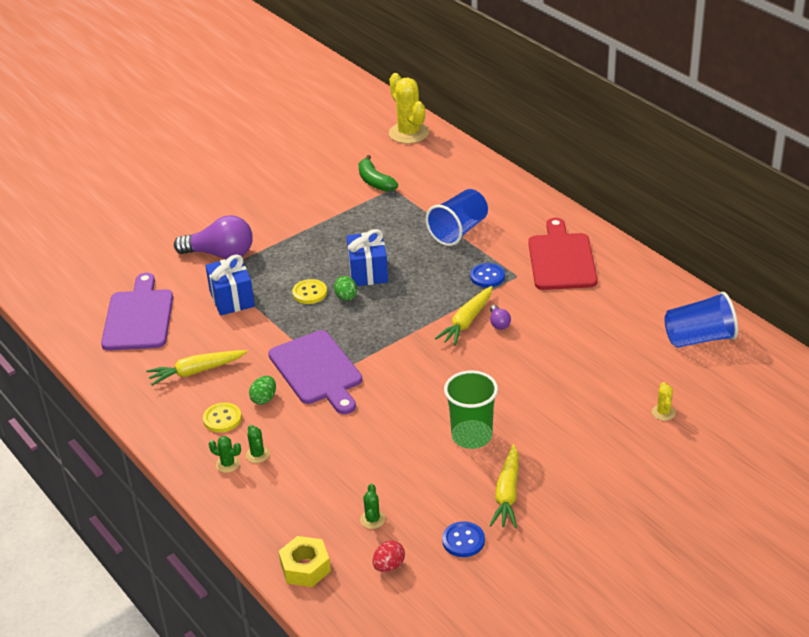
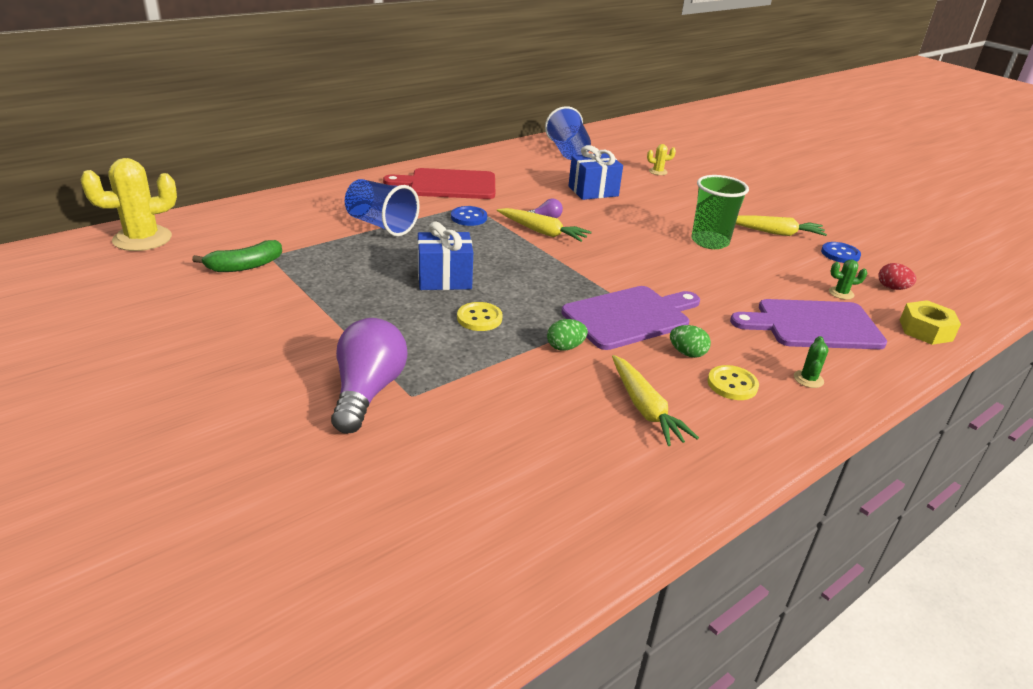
camera: 95 degrees left, 5 degrees down
(139, 317) = (519, 474): purple cutting board -> purple cutting board (813, 325)
(232, 299) = (483, 380): blue gift -> blue gift (593, 191)
(257, 455) = (783, 358): green cactus -> none
(346, 297) = (492, 294): green egg -> green egg (565, 347)

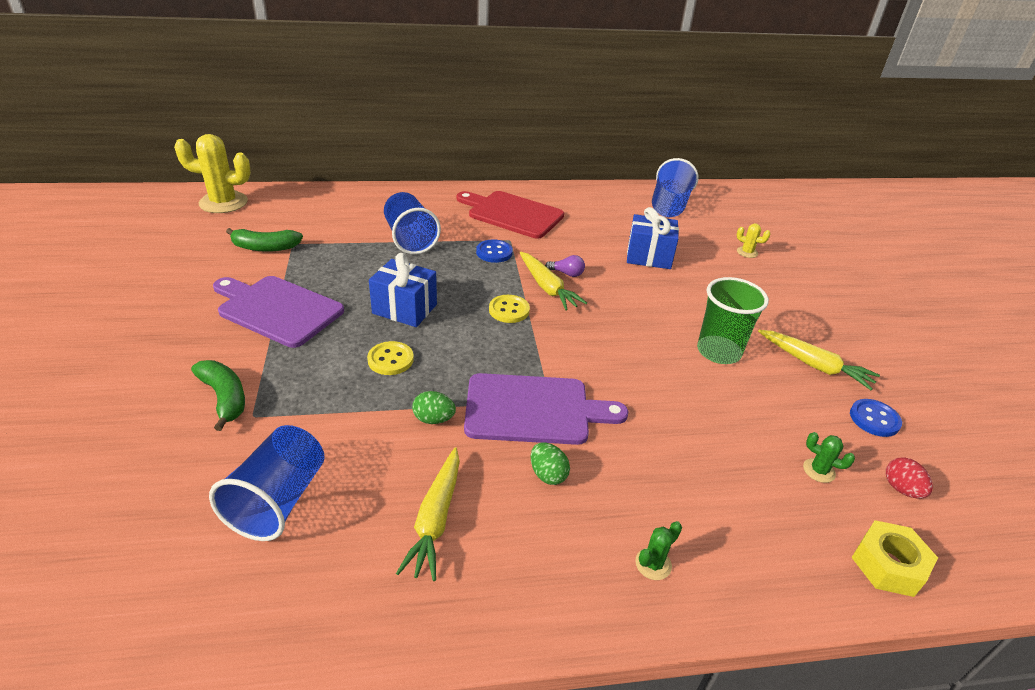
camera: 30 degrees right, 5 degrees up
(367, 391) = (224, 398): purple light bulb -> green banana
(513, 443) = (278, 500): none -> blue cup
(732, 384) = (556, 532): yellow button -> yellow button (509, 310)
(813, 325) = (736, 498): purple cutting board -> purple cutting board (277, 309)

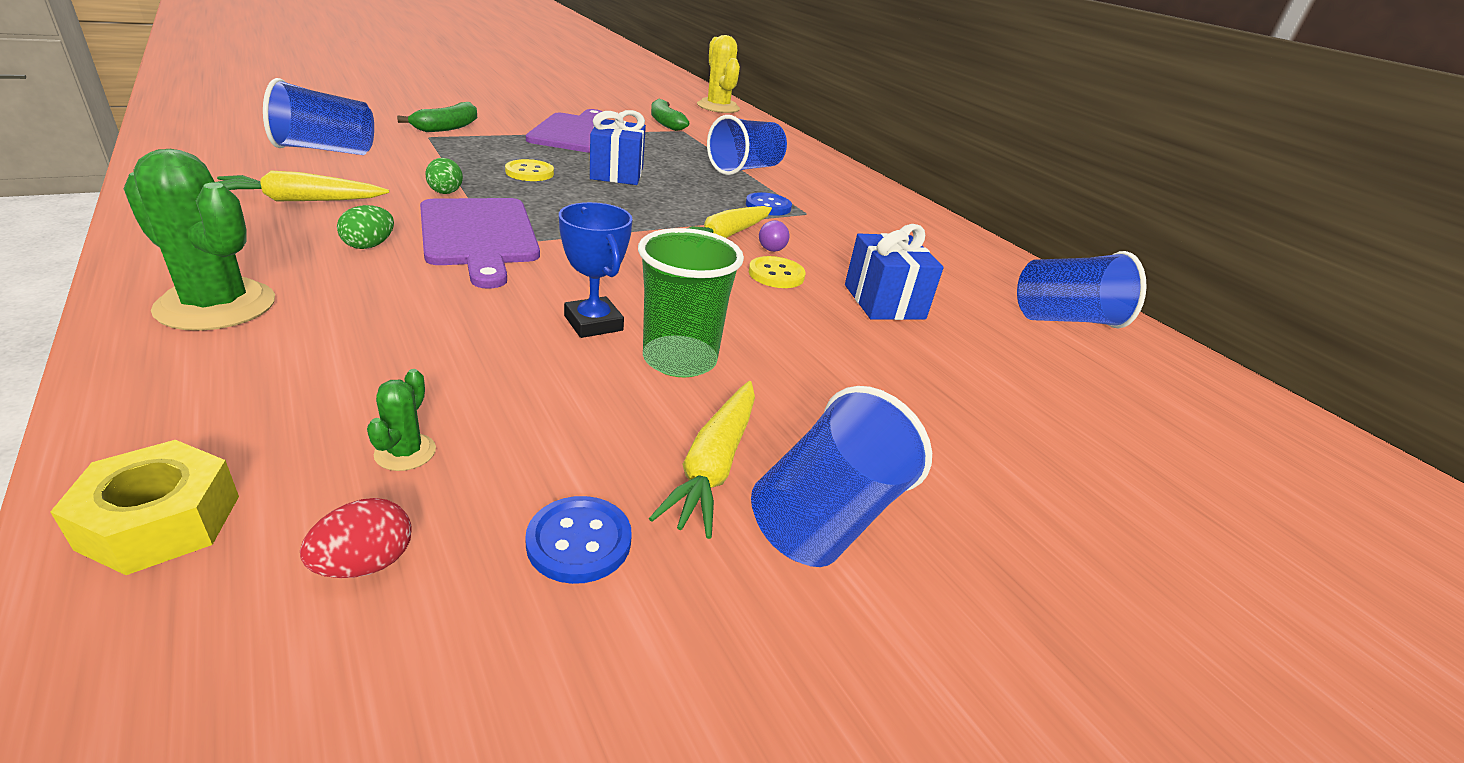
camera: 65 degrees right, 5 degrees down
(509, 310) = (657, 217): yellow button -> yellow button (776, 274)
(512, 214) = (867, 212): red cutting board -> none
(653, 564) = (216, 305): green cactus -> green cactus, size x2.23
(677, 376) = (593, 323): none -> blue trophy
(747, 252) = (1023, 397): yellow cactus -> none
(845, 343) = (826, 517): none -> blue cup

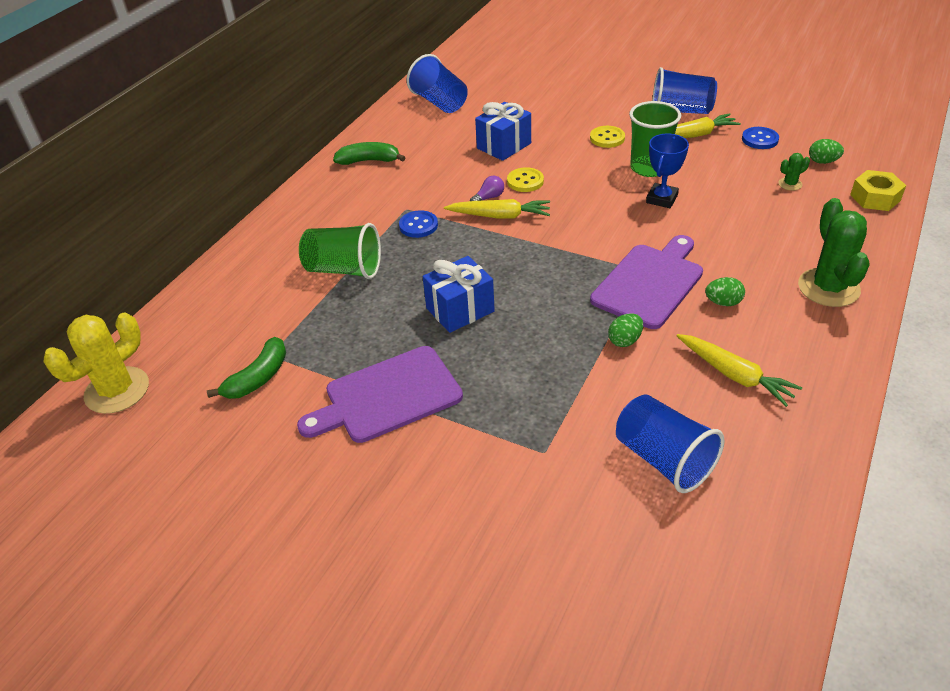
camera: 115 degrees left, 10 degrees up
(365, 564) = (822, 162): red egg -> green egg
(447, 127) = (504, 466): green banana -> green banana (369, 161)
(529, 172) = (529, 341): yellow button -> yellow button (607, 138)
(745, 169) = (344, 269): blue cup -> green cup

